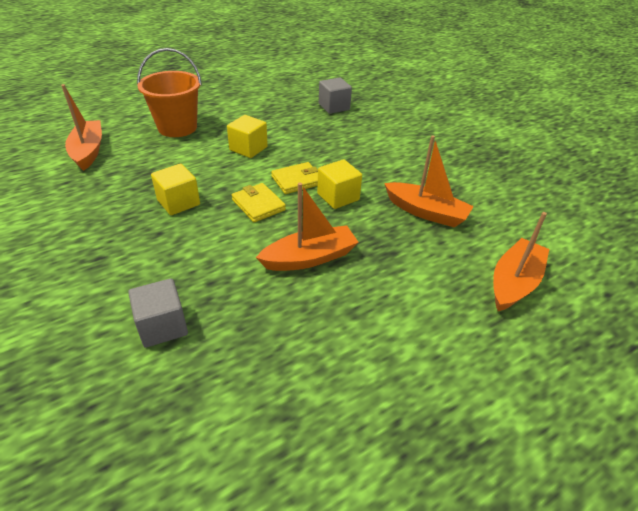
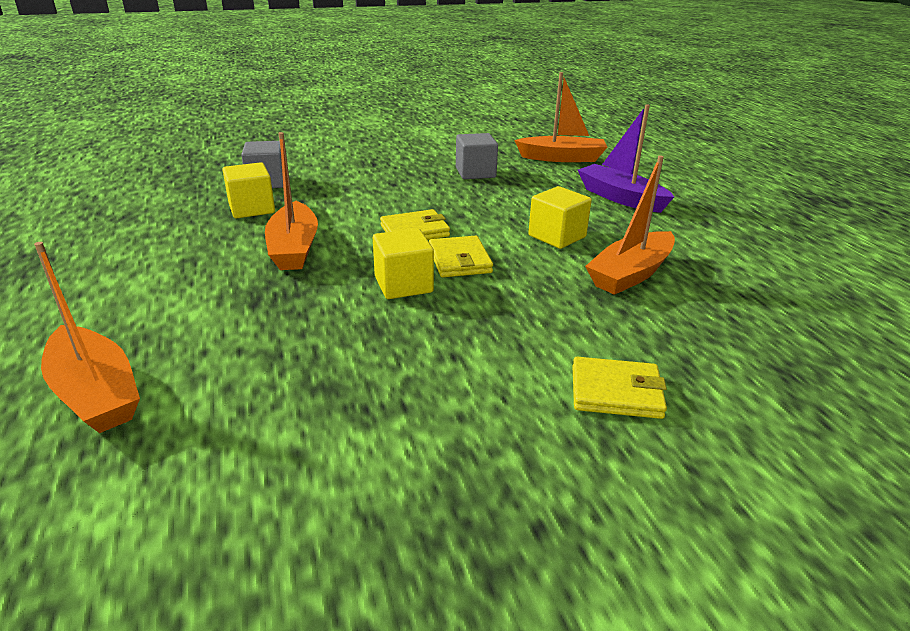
camera: 105 degrees right, 10 degrees down
(177, 127) = (620, 198): orange bucket -> purple boat
(178, 202) = (442, 193): yellow cube -> yellow cube (252, 209)
(334, 107) = (725, 332): grey cube -> grey cube (475, 173)
(395, 131) = (616, 392): none -> yellow wallet
(426, 212) = (318, 355): orange boat -> orange boat (630, 274)

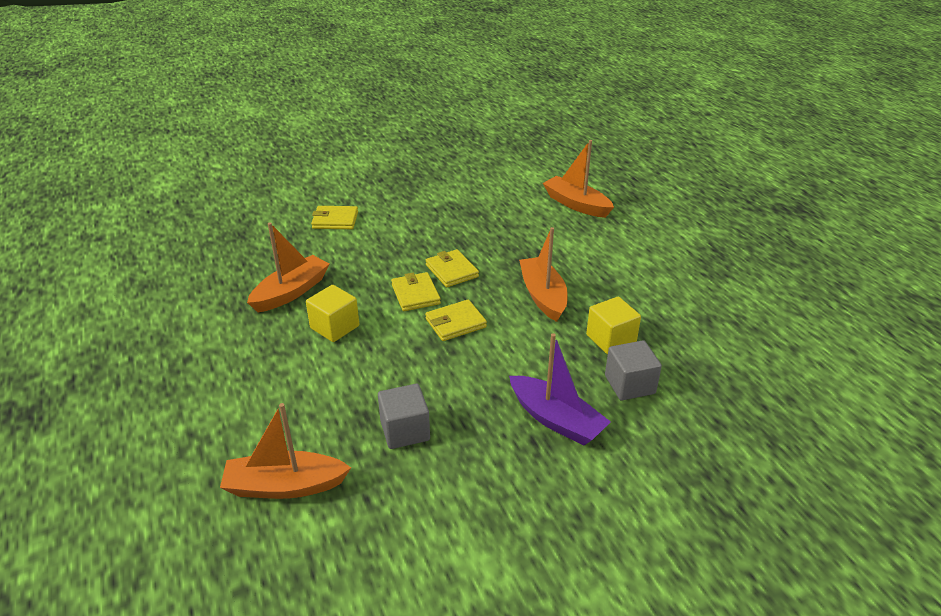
camera: 175 degrees right, 5 degrees up
(403, 285) = (452, 271): yellow cube -> yellow wallet
(620, 198) = (249, 393): purple boat -> purple boat (556, 419)

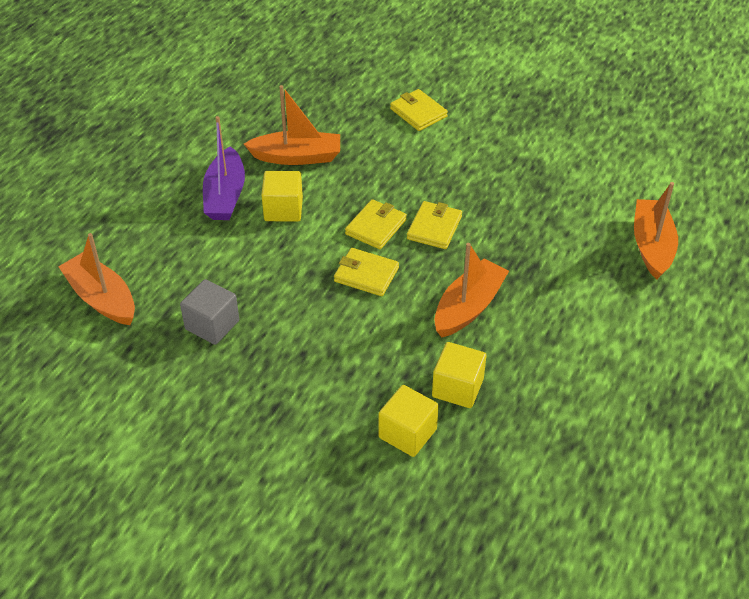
camera: 50 degrees right, 10 degrees up
(556, 419) = (313, 407): purple boat -> purple boat (225, 195)
(629, 384) = (407, 433): grey cube -> yellow cube

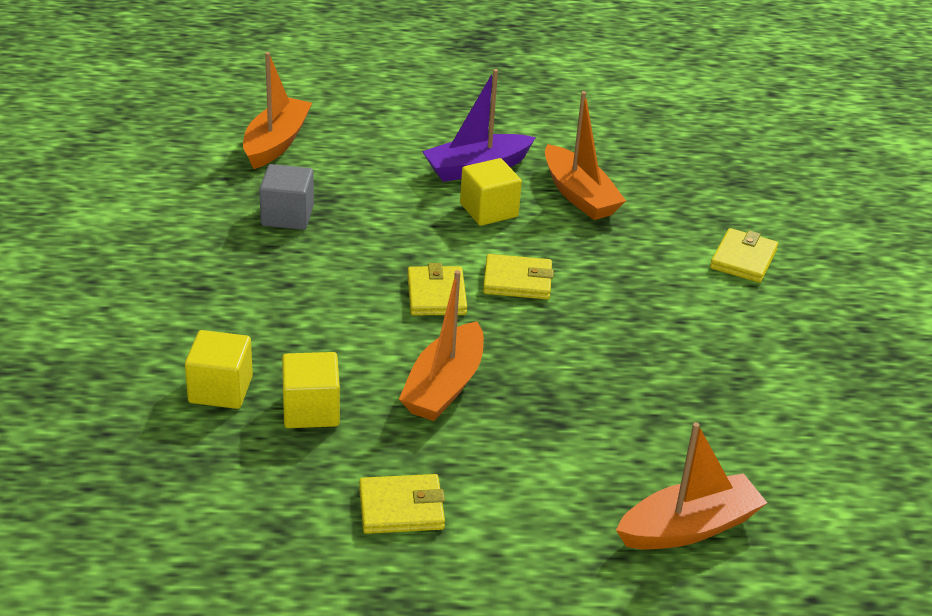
camera: 60 degrees right, 10 degrees down
(434, 228) = (554, 325): yellow wallet -> yellow wallet (401, 508)
(468, 307) = (444, 386): orange boat -> orange boat turned 105 degrees clockwise

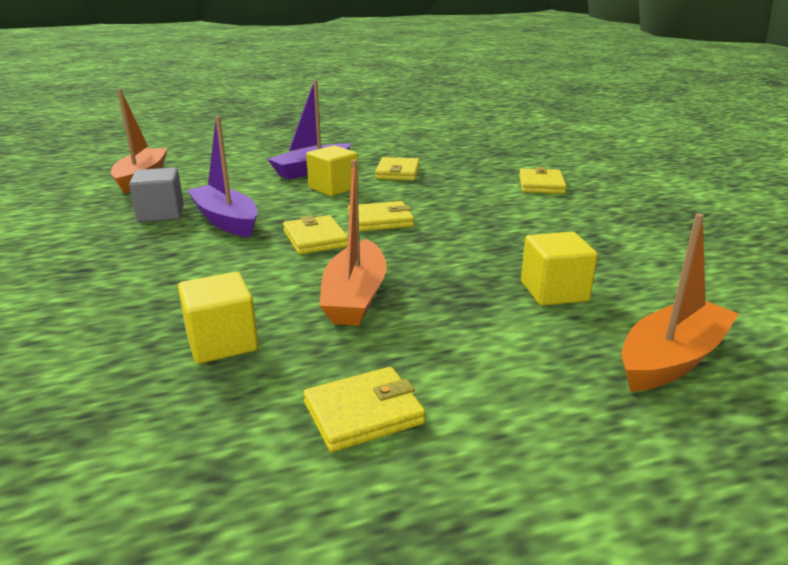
camera: 15 degrees left, 10 degrees down
(220, 389) = (111, 345): yellow cube -> yellow cube (554, 291)
(352, 243) = (226, 220): none -> purple boat
(579, 195) = (397, 172): orange boat -> yellow wallet

